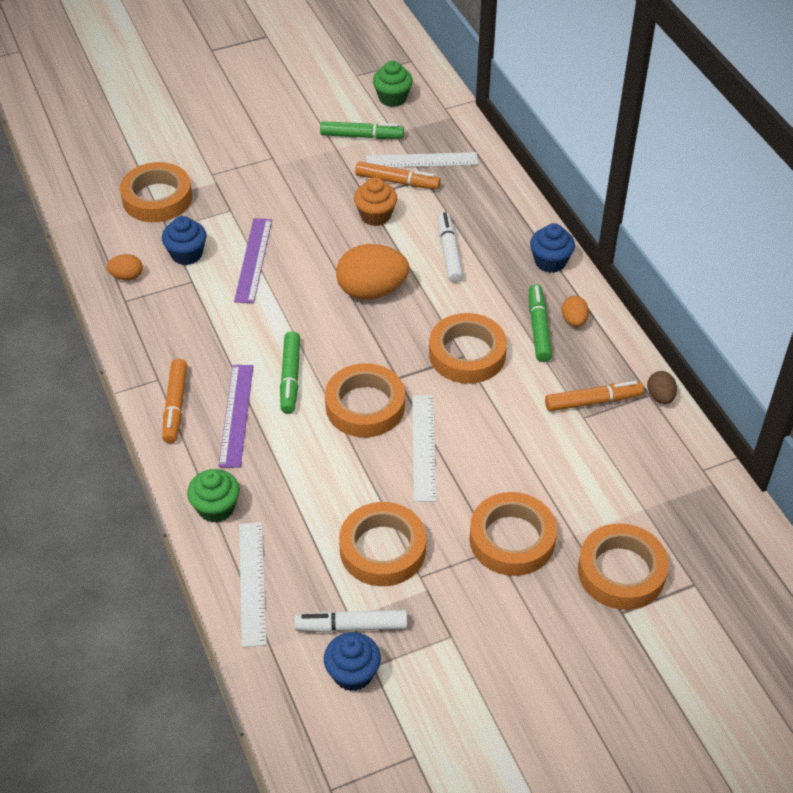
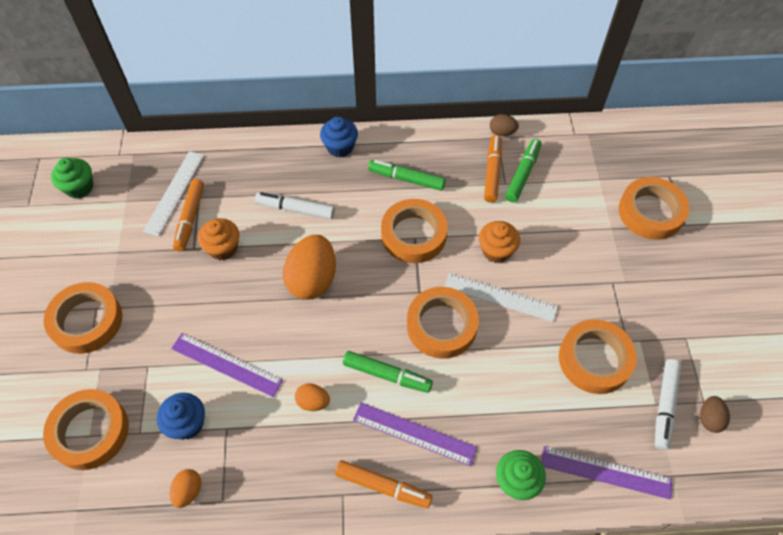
camera: 70 degrees left, 10 degrees up
(252, 583) = (606, 472): white ruler -> purple ruler
(352, 673) = (709, 419): blue cupcake -> brown egg
(362, 136) = (114, 227): green marker -> green marker (523, 174)
(397, 181) = (190, 218): orange marker -> orange marker turned 150 degrees clockwise
(483, 430) = (496, 251): none -> orange cupcake
(512, 539) = (606, 268): orange tape -> orange tape (86, 321)
(574, 320) = (408, 155): orange egg -> orange egg (313, 402)

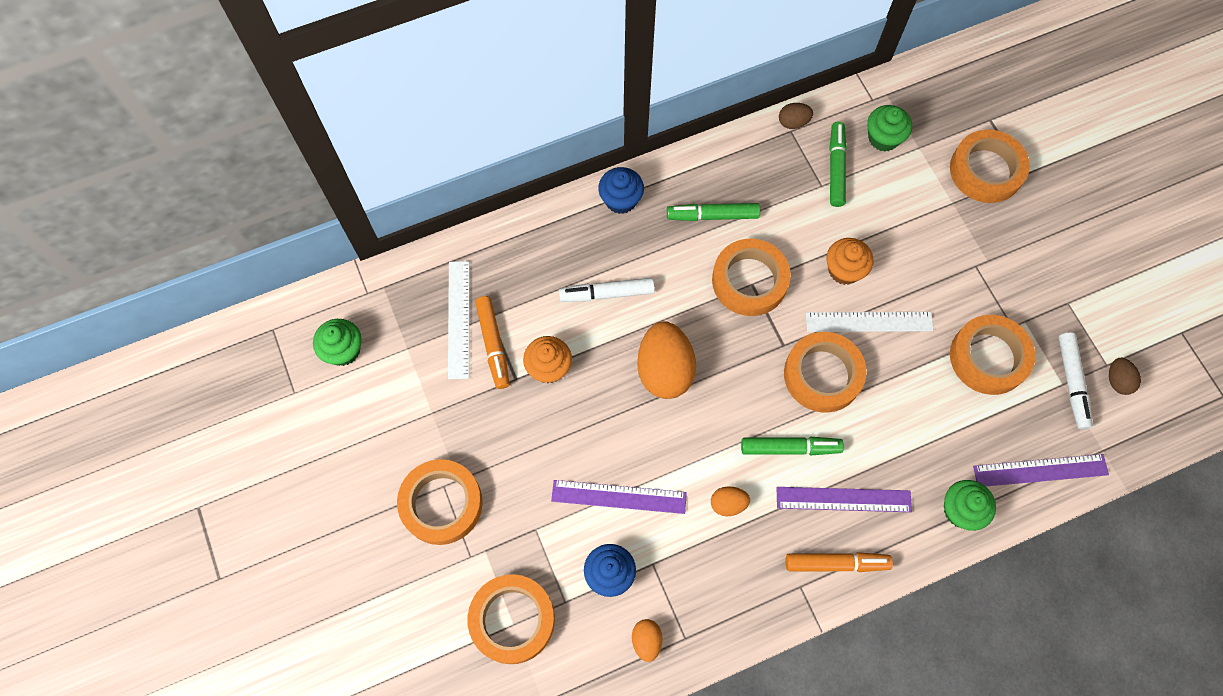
camera: 20 degrees left, 10 degrees up
(492, 172) = (802, 176): orange marker -> none
(572, 164) = (883, 138): none -> green cupcake

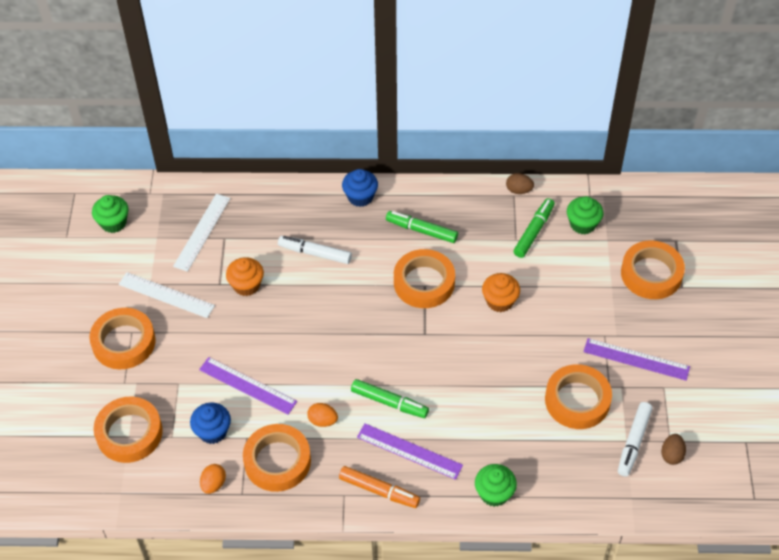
camera: 25 degrees right, 15 degrees down
(493, 345) = (216, 257): orange marker -> none
(664, 370) = (327, 317): orange egg -> none
(822, 375) = (442, 364): orange tape -> orange tape (277, 461)
(869, 321) = (498, 342): white ruler -> white ruler (166, 295)
(1040, 470) = (572, 491): purple ruler -> purple ruler (636, 359)

